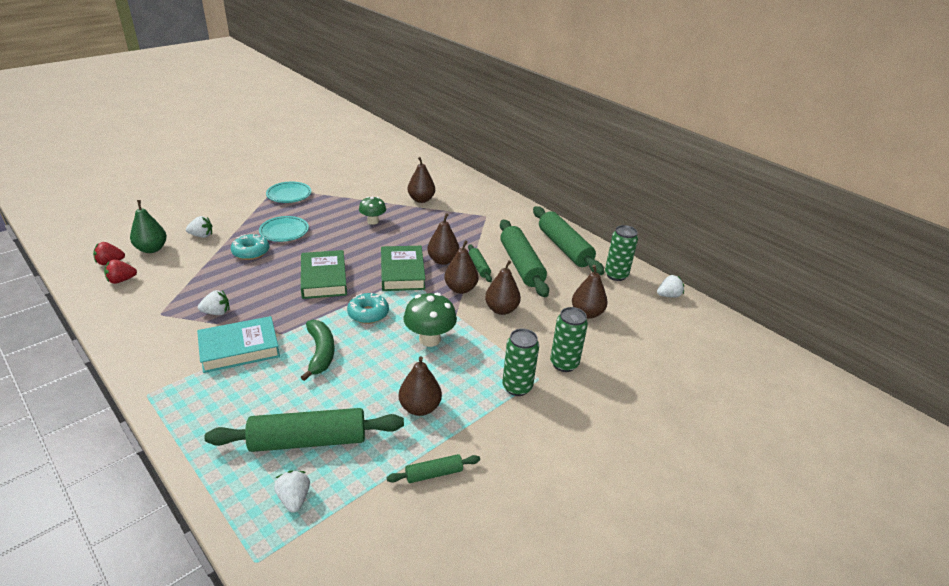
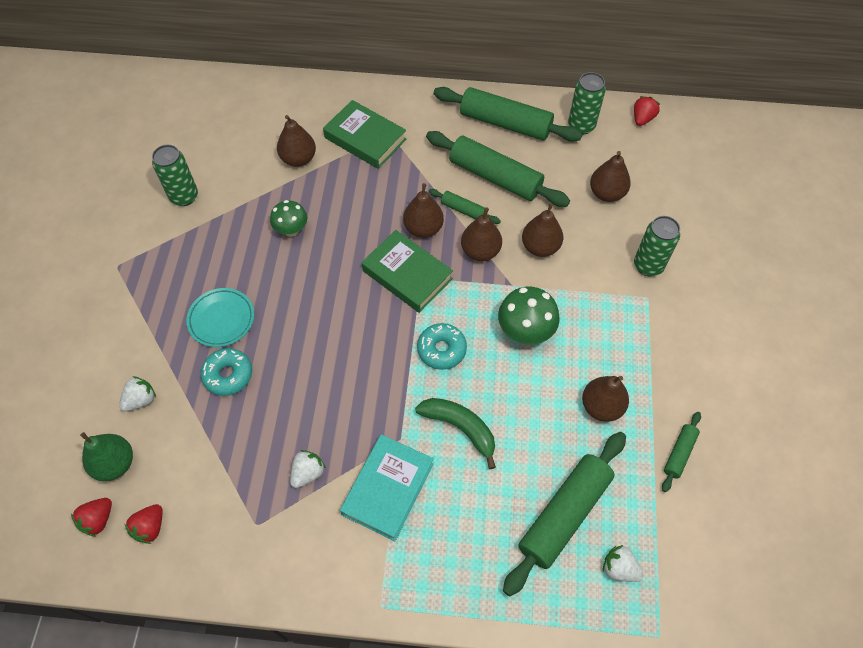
camera: 40 degrees left, 25 degrees up
(289, 195) = (148, 263): turquoise plate -> none
(324, 278) = (347, 345): green book -> green book (365, 138)
(517, 387) = (642, 321): green can -> green can (184, 196)
(668, 295) = (642, 119): white strawberry -> red strawberry

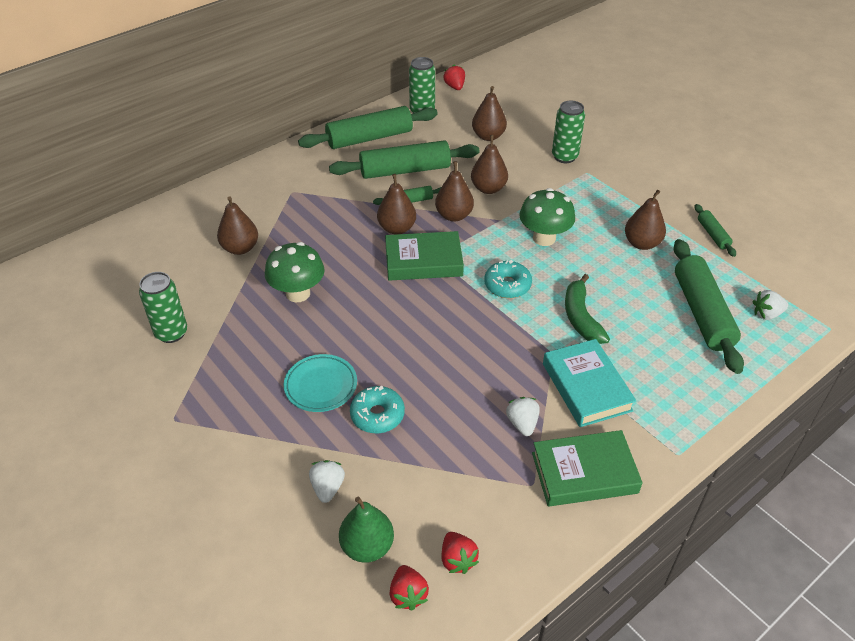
camera: 45 degrees left, 15 degrees down
(291, 230) = (298, 293): green mushroom -> green mushroom, size x1.51
(365, 138) = (278, 205): green book -> green book (584, 472)
(460, 428) = (581, 317): green banana -> green banana turned 90 degrees counterclockwise

